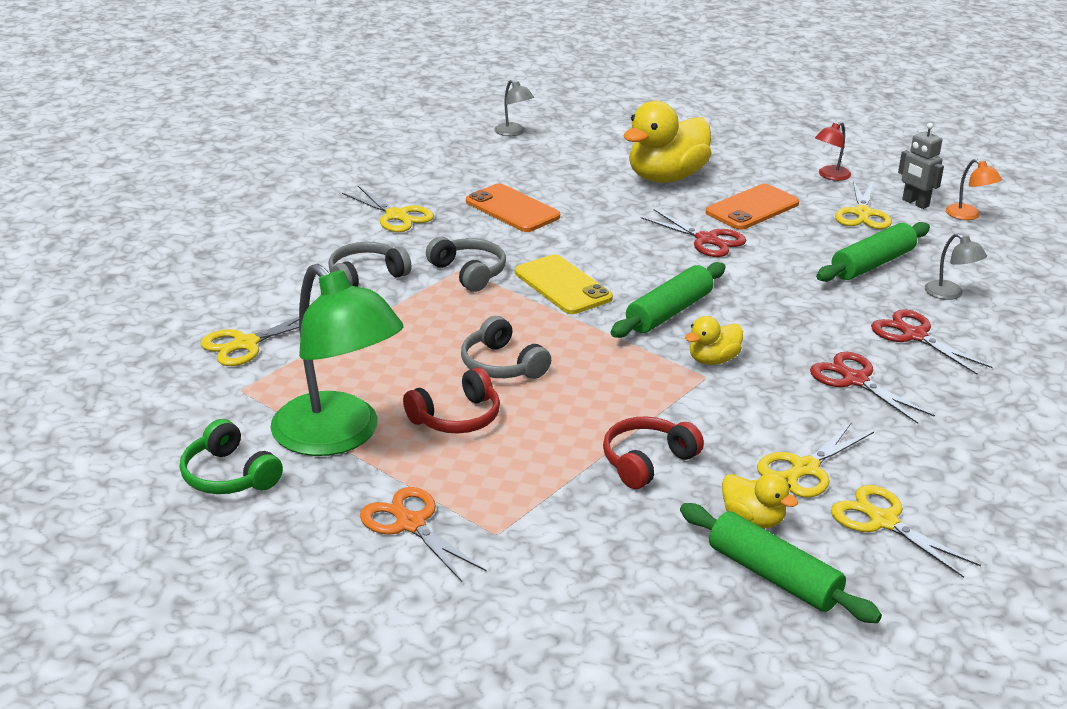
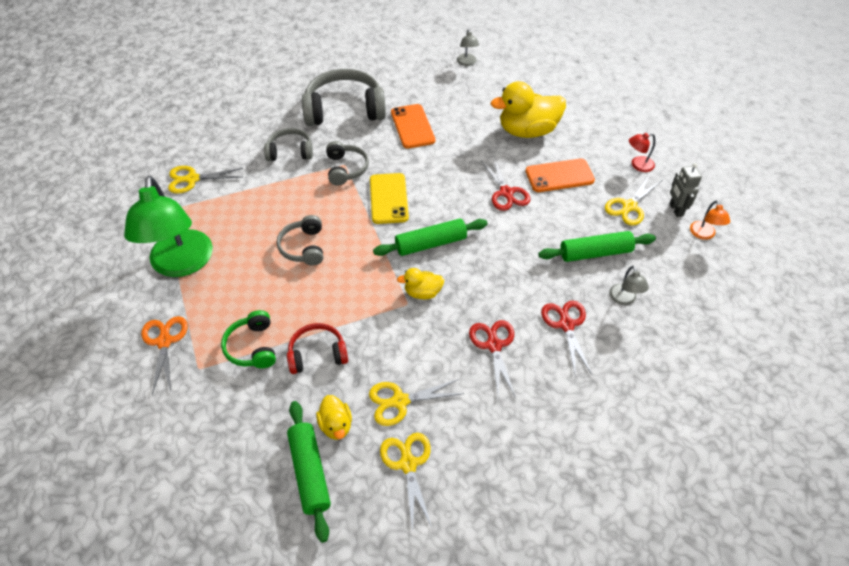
camera: 30 degrees right, 20 degrees up
(229, 475) = (112, 269): green headphones -> green headphones (252, 347)
(396, 216) = (344, 110): yellow scissors -> grey headphones
(456, 417) = (248, 276): red headphones -> none

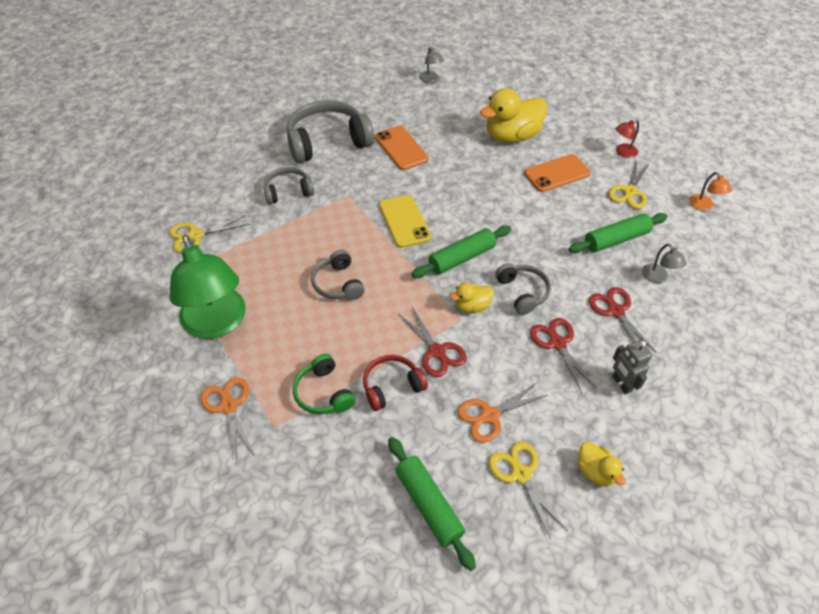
camera: 15 degrees left, 0 degrees up
(336, 425) = (437, 452): yellow duck -> yellow duck (595, 471)
(346, 169) = (351, 199): grey headphones -> grey headphones (522, 292)
(400, 401) = (490, 415): yellow scissors -> orange scissors
(506, 192) = (514, 197): red scissors -> red scissors (437, 351)
(675, 210) = (671, 188): grey robot -> grey robot (621, 384)

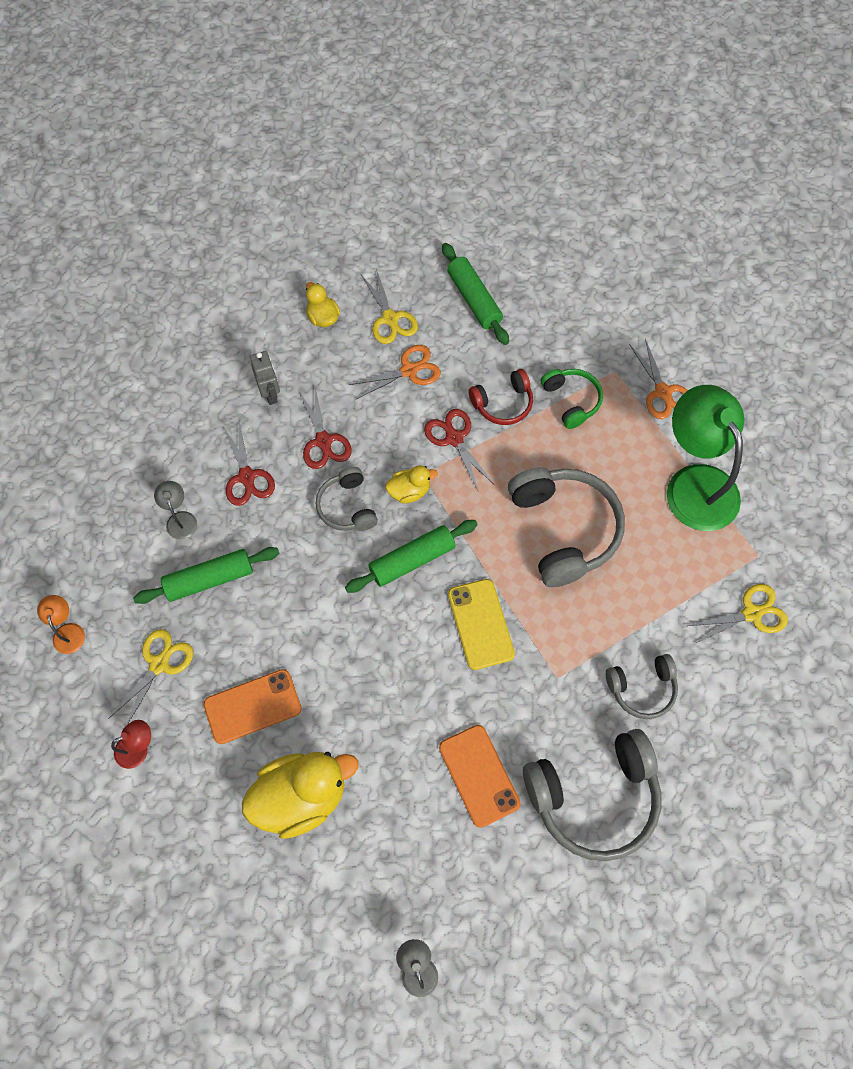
camera: 175 degrees left, 15 degrees up
(338, 283) = (563, 530): grey headphones -> grey headphones, size x1.82

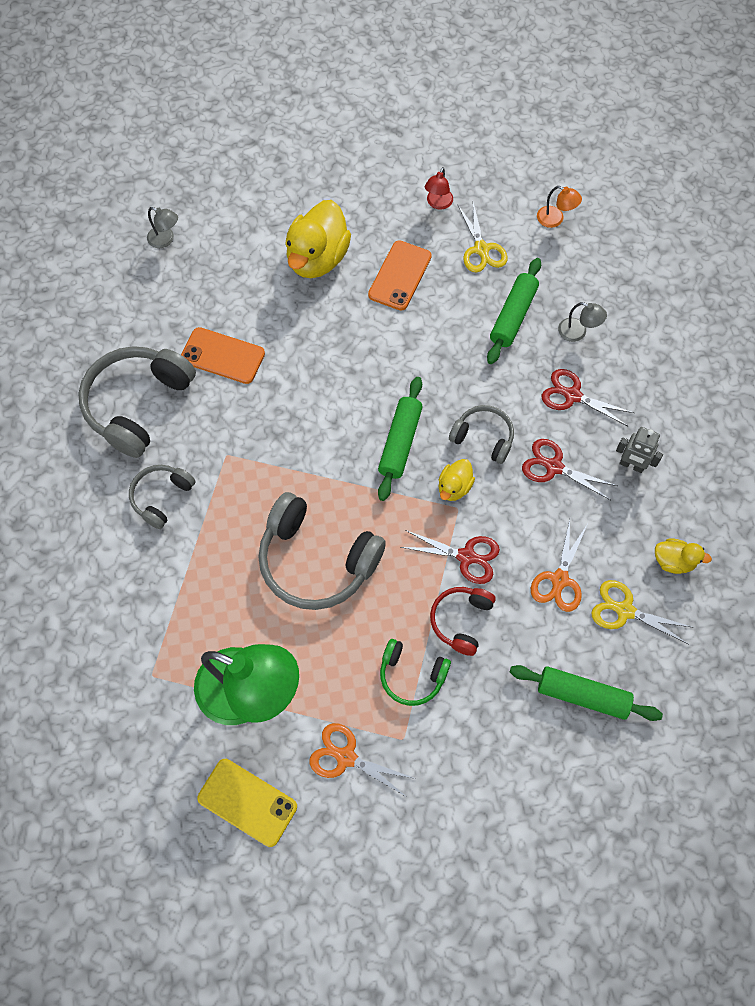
camera: 135 degrees right, 0 degrees up
(480, 624) = (311, 443): yellow phone -> yellow phone (247, 802)
(751, 613) = (123, 622): yellow scissors -> none

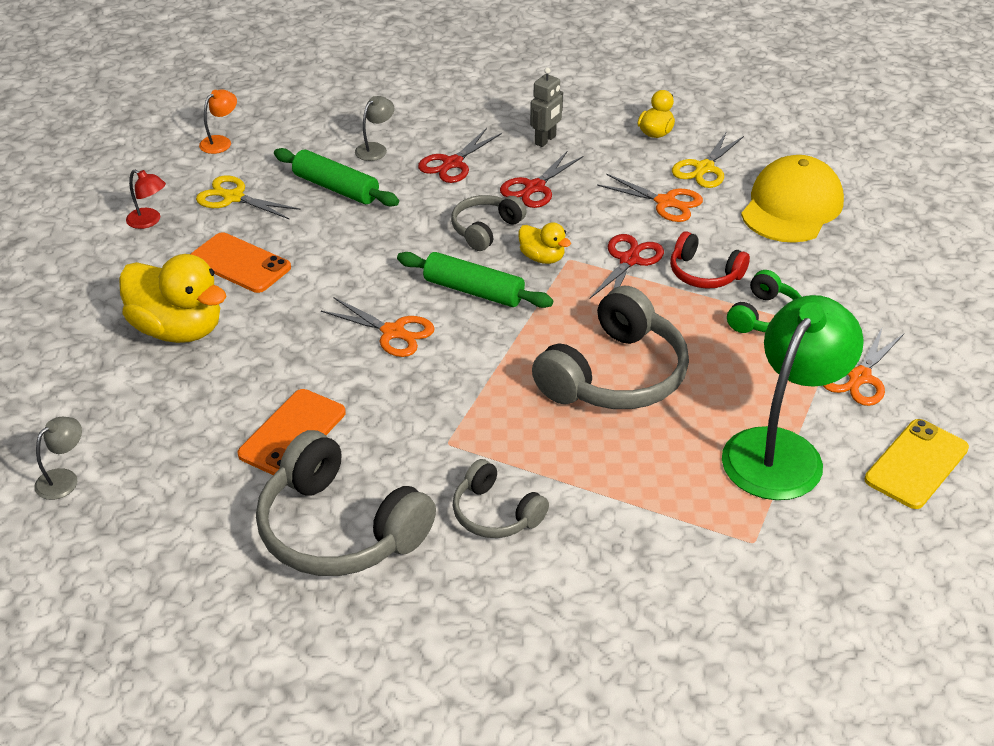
camera: 80 degrees left, 25 degrees down
(339, 395) = (393, 332): none -> orange scissors
(481, 249) = (233, 198): yellow scissors -> yellow scissors turned 150 degrees counterclockwise
(582, 695) = (791, 206): green rolling pin -> yellow cap

